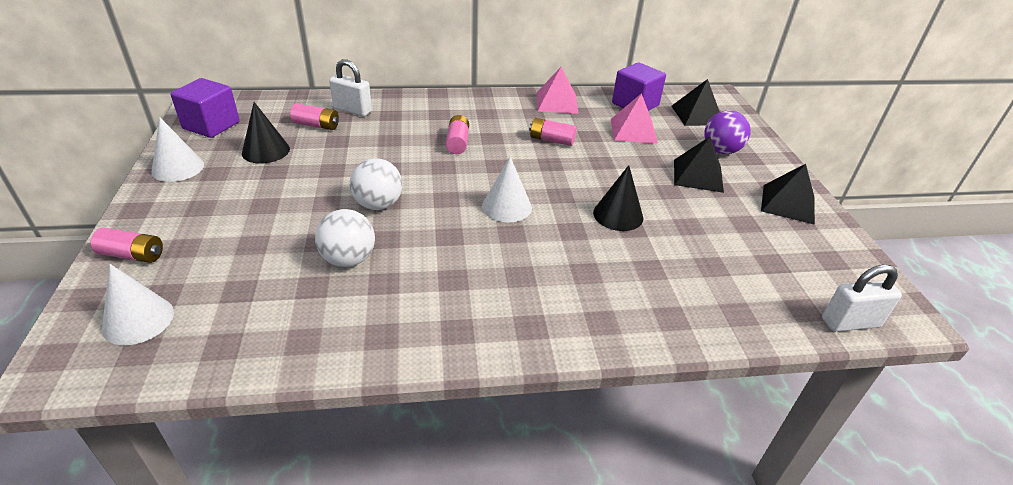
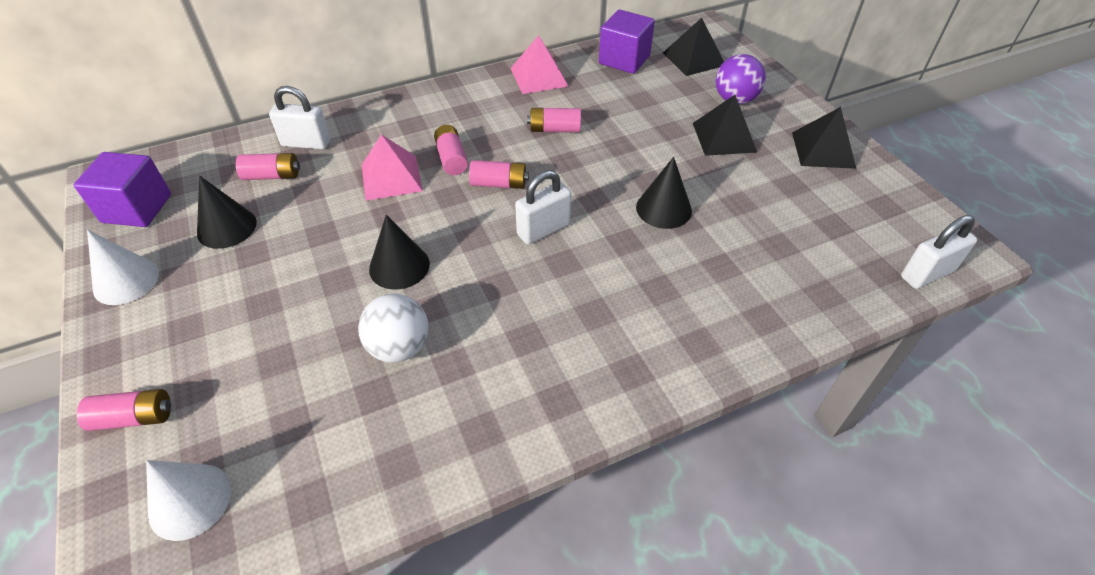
camera: 15 degrees left, 10 degrees up
(378, 205) = (399, 266): white ball -> black cone
(486, 167) = (499, 184): none -> pink battery
(507, 206) = (543, 230): white cone -> white padlock
(633, 131) = (636, 95): pink pyramid -> pink pyramid (391, 177)

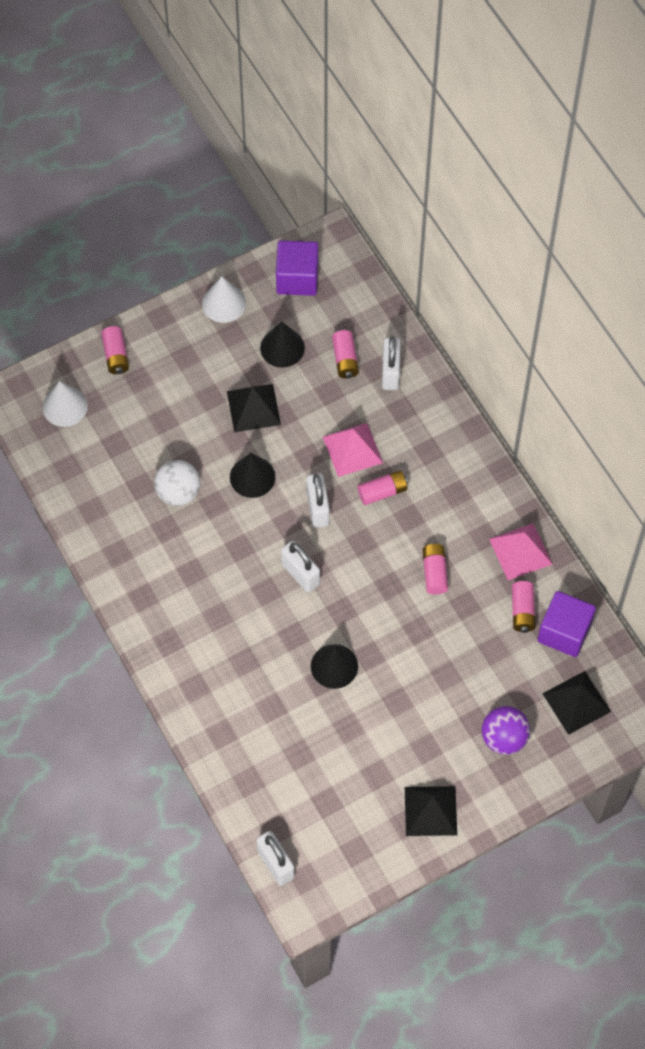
camera: 85 degrees right, 15 degrees up
(459, 210) = (318, 508): none -> white padlock
(499, 184) = (353, 534): pink battery -> pink battery (522, 611)
(724, 137) = (440, 722): black pyramid -> black pyramid (253, 408)

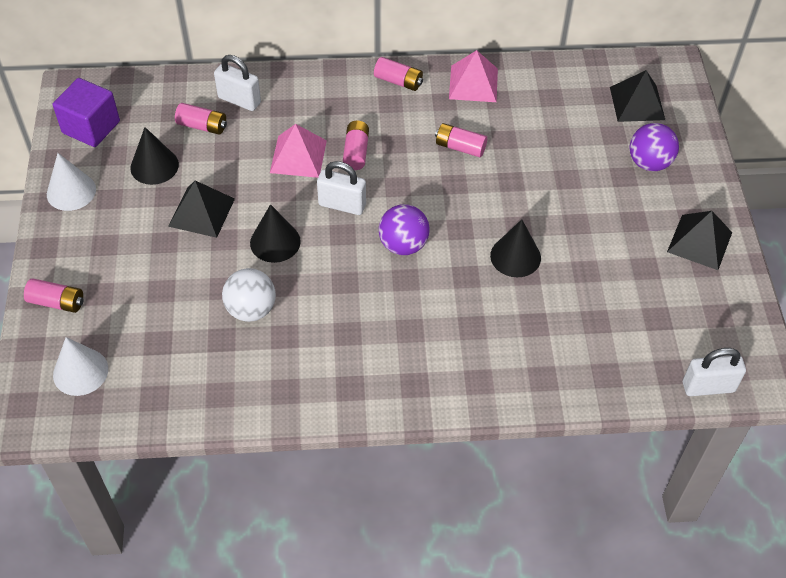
camera: 65 degrees left, 10 degrees down
(300, 574) = (403, 245): white padlock -> purple ball
(522, 611) = (531, 104): pink battery -> pink battery (398, 81)
(564, 632) = (566, 85): purple cube -> none

